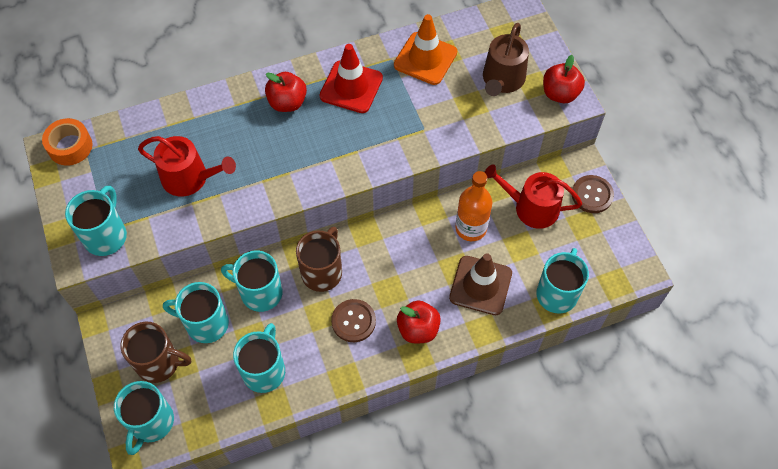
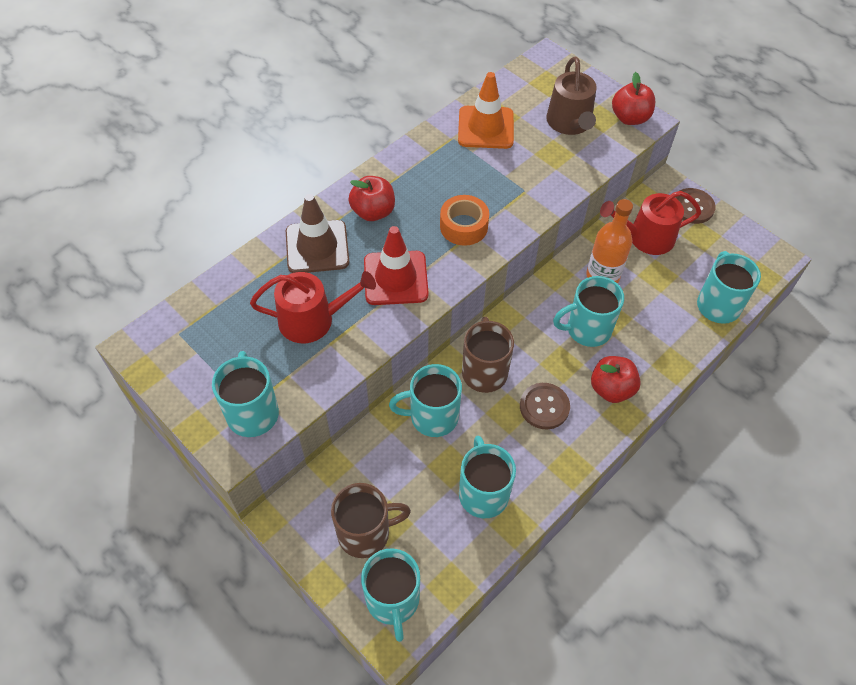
camera: 25 degrees left, 5 degrees down
(70, 146) = (157, 336): orange tape -> orange tape (463, 226)
(205, 323) = (393, 471): turquoise mug -> turquoise mug (587, 329)
(351, 87) = (429, 176): red traffic cone -> red traffic cone (395, 278)
(480, 285) = (644, 325): brown traffic cone -> brown traffic cone (317, 247)

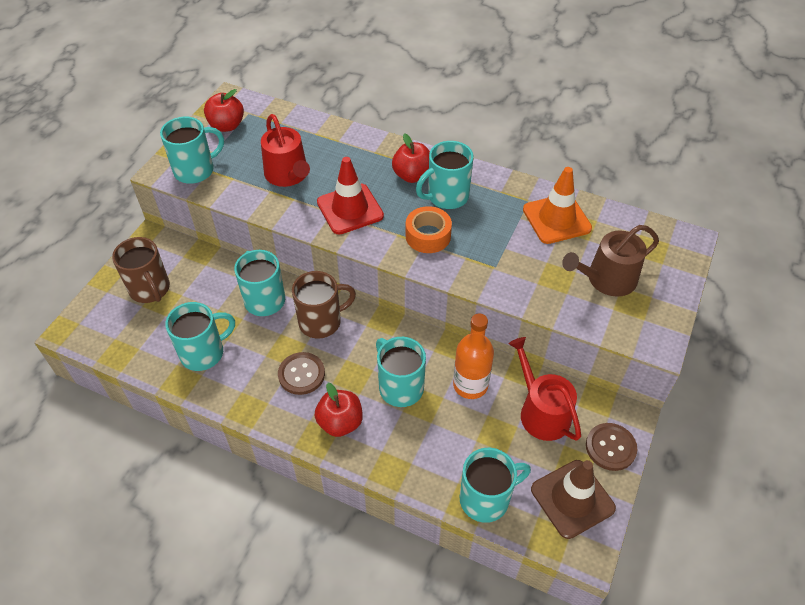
camera: 70 degrees right, 5 degrees down
(317, 247) = (359, 155): brown traffic cone -> brown traffic cone (572, 499)
(393, 600) = (99, 322): turquoise mug -> turquoise mug (446, 196)
(630, 118) = (649, 327): red apple -> red apple (227, 126)

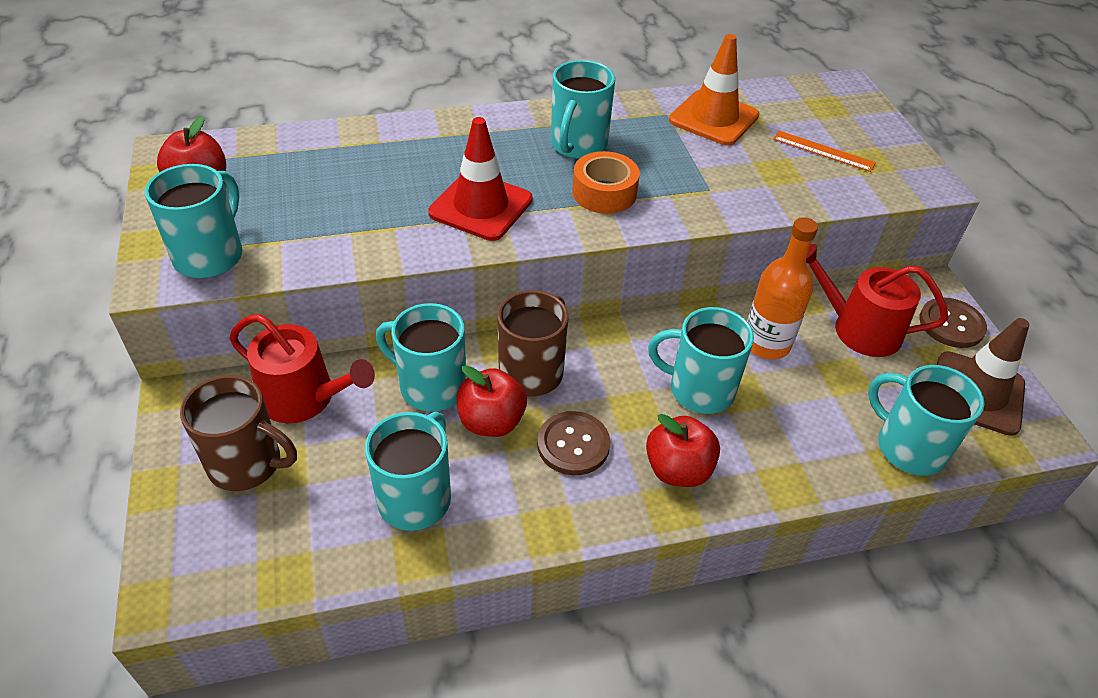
camera: 40 degrees left, 5 degrees down
(288, 175) = (356, 204): red watering can -> red watering can (304, 398)
(412, 175) = (515, 141): red apple -> red apple (491, 422)
(486, 498) = (908, 447): turquoise mug -> turquoise mug turned 75 degrees counterclockwise
(606, 279) = (823, 151): brown watering can -> orange ruler

